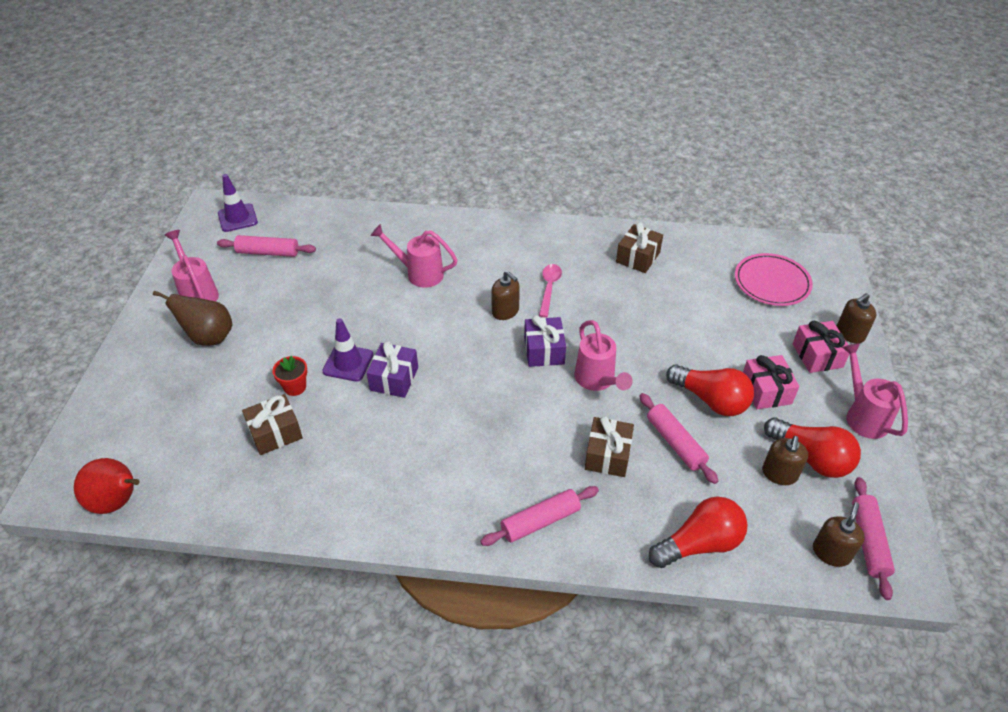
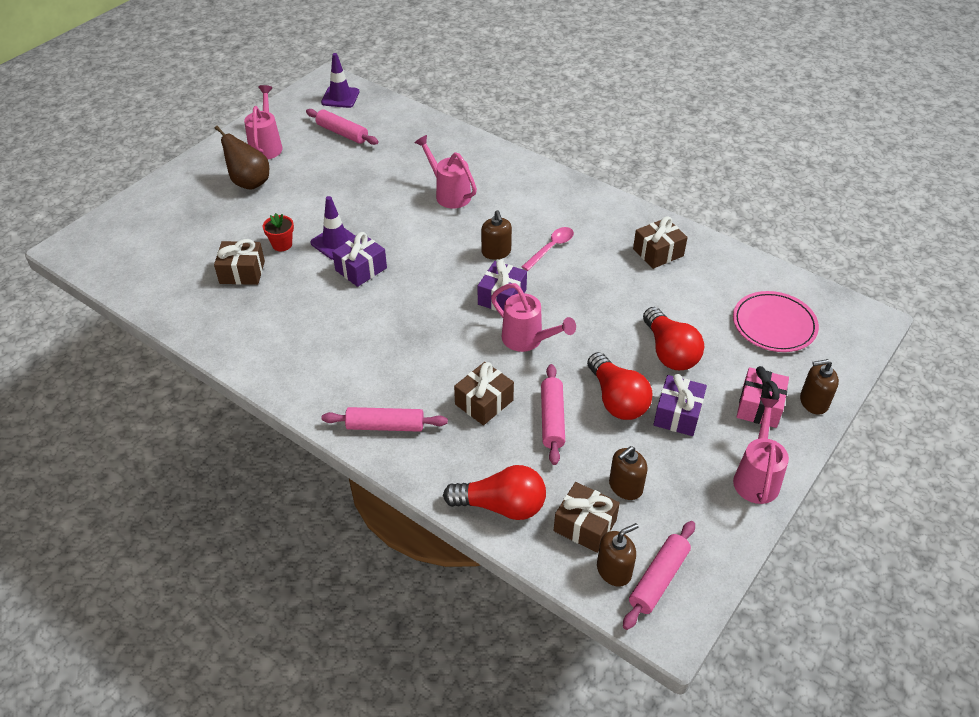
camera: 30 degrees right, 0 degrees up
(118, 502) = (103, 274): red pear -> none
(597, 380) = (527, 340): pink watering can -> pink watering can turned 60 degrees counterclockwise
(766, 391) = (677, 414): pink gift -> purple gift
(778, 525) = (585, 525): none -> brown gift
(811, 457) = (668, 488): red light bulb -> red light bulb (669, 352)

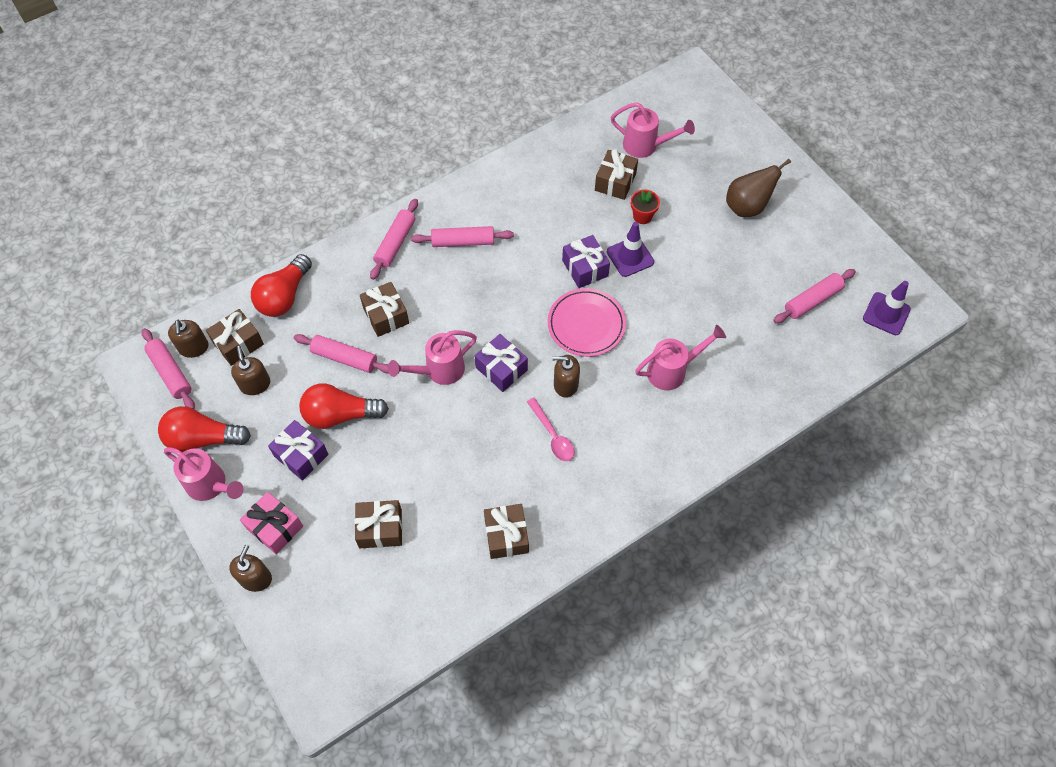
camera: 110 degrees right, 15 degrees up
(266, 146) = (807, 230): pink watering can -> pink watering can (645, 146)
(361, 368) = (463, 242): none -> pink rolling pin
(669, 352) = (371, 482): red light bulb -> red light bulb (203, 438)
(707, 331) = (380, 528): none -> brown gift
(774, 325) = (359, 597): pink plate -> pink plate (586, 324)

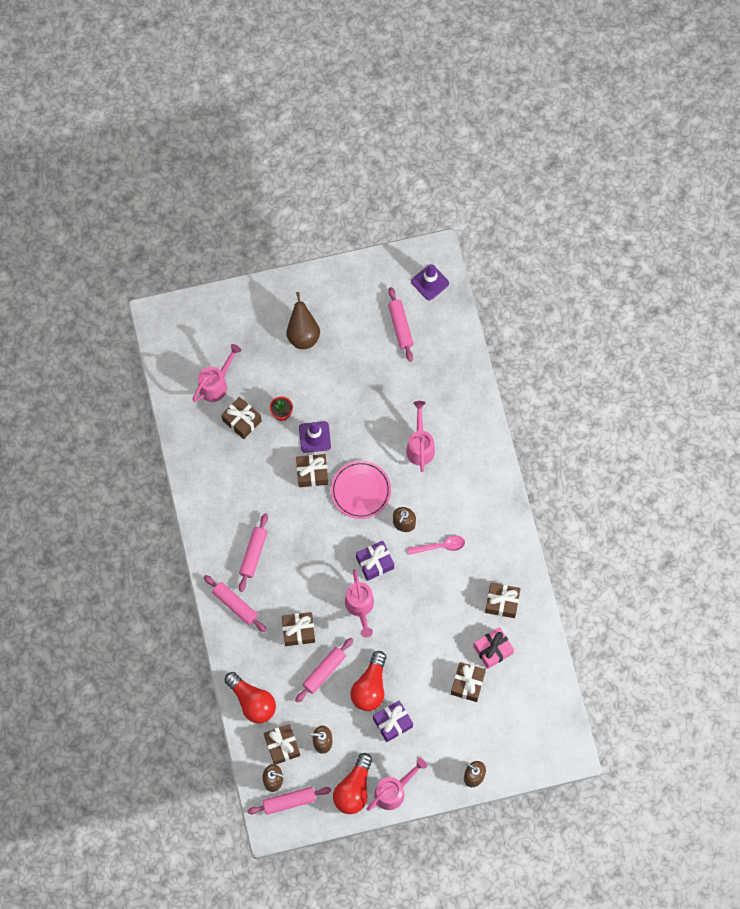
camera: 70 degrees left, 10 degrees up
(275, 527) = (441, 754): pink gift -> pink gift (493, 650)
(585, 268) = (312, 473): purple gift -> brown gift

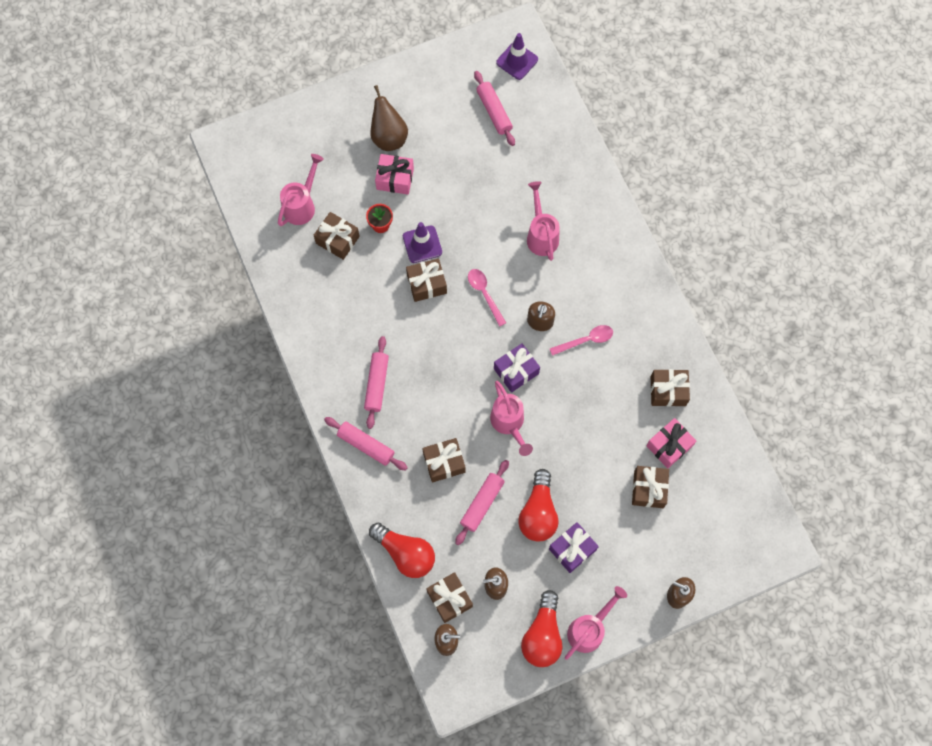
camera: 10 degrees left, 0 degrees up
(289, 801) = (470, 663): pink rolling pin -> none
(301, 374) = (395, 179): none -> pink gift
(360, 490) = (484, 294): pink plate -> pink spoon

